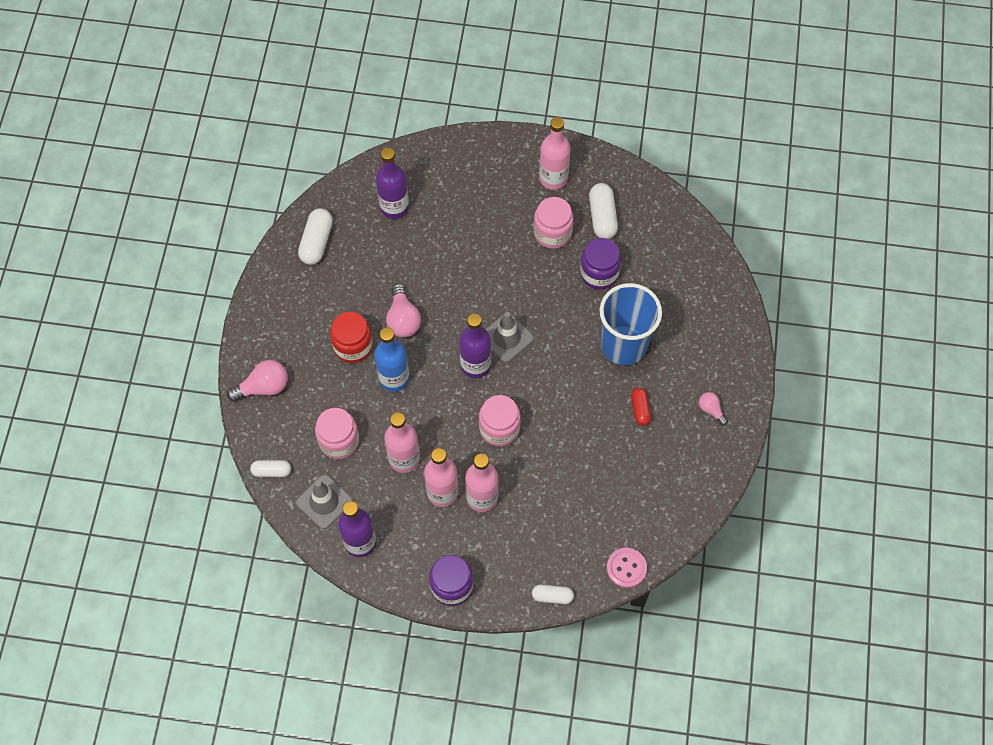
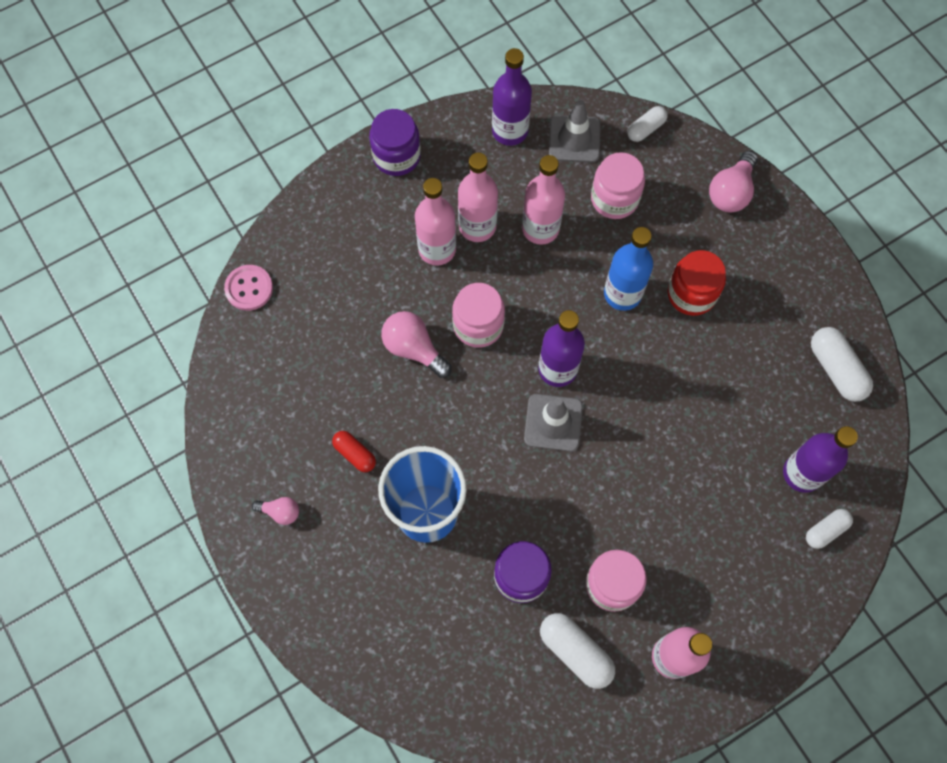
camera: 140 degrees right, 5 degrees up
(403, 319) = (671, 358): pink light bulb -> pink light bulb (414, 348)
(552, 596) = (299, 214): white capsule -> white capsule (826, 530)

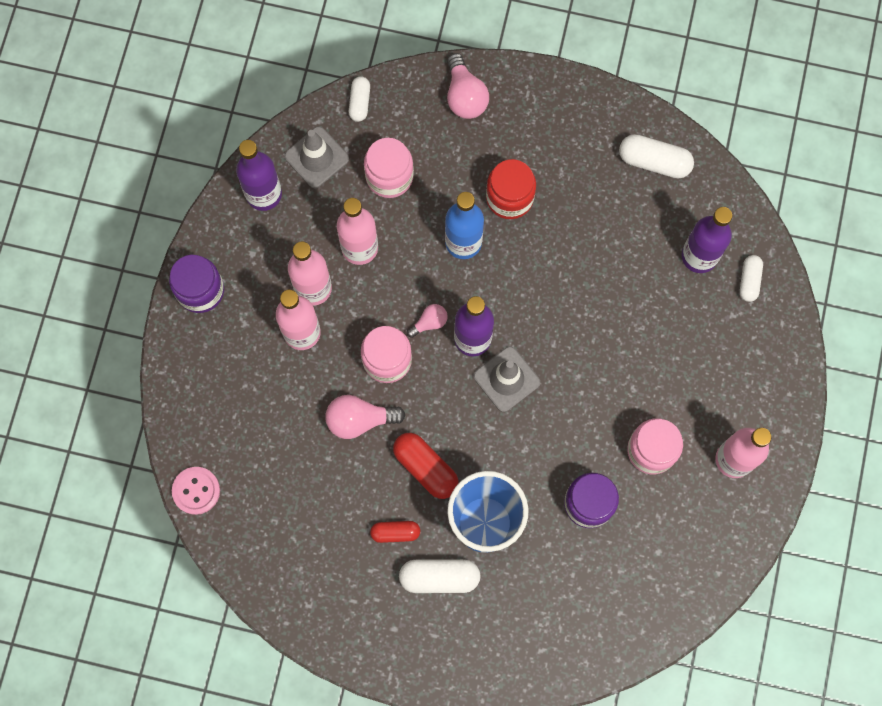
camera: 45 degrees left, 5 degrees up
(280, 512) = (386, 622): pink light bulb -> pink light bulb (429, 323)
(425, 429) = (426, 468): none -> red capsule
(575, 652) = (671, 517): white capsule -> white capsule (439, 577)

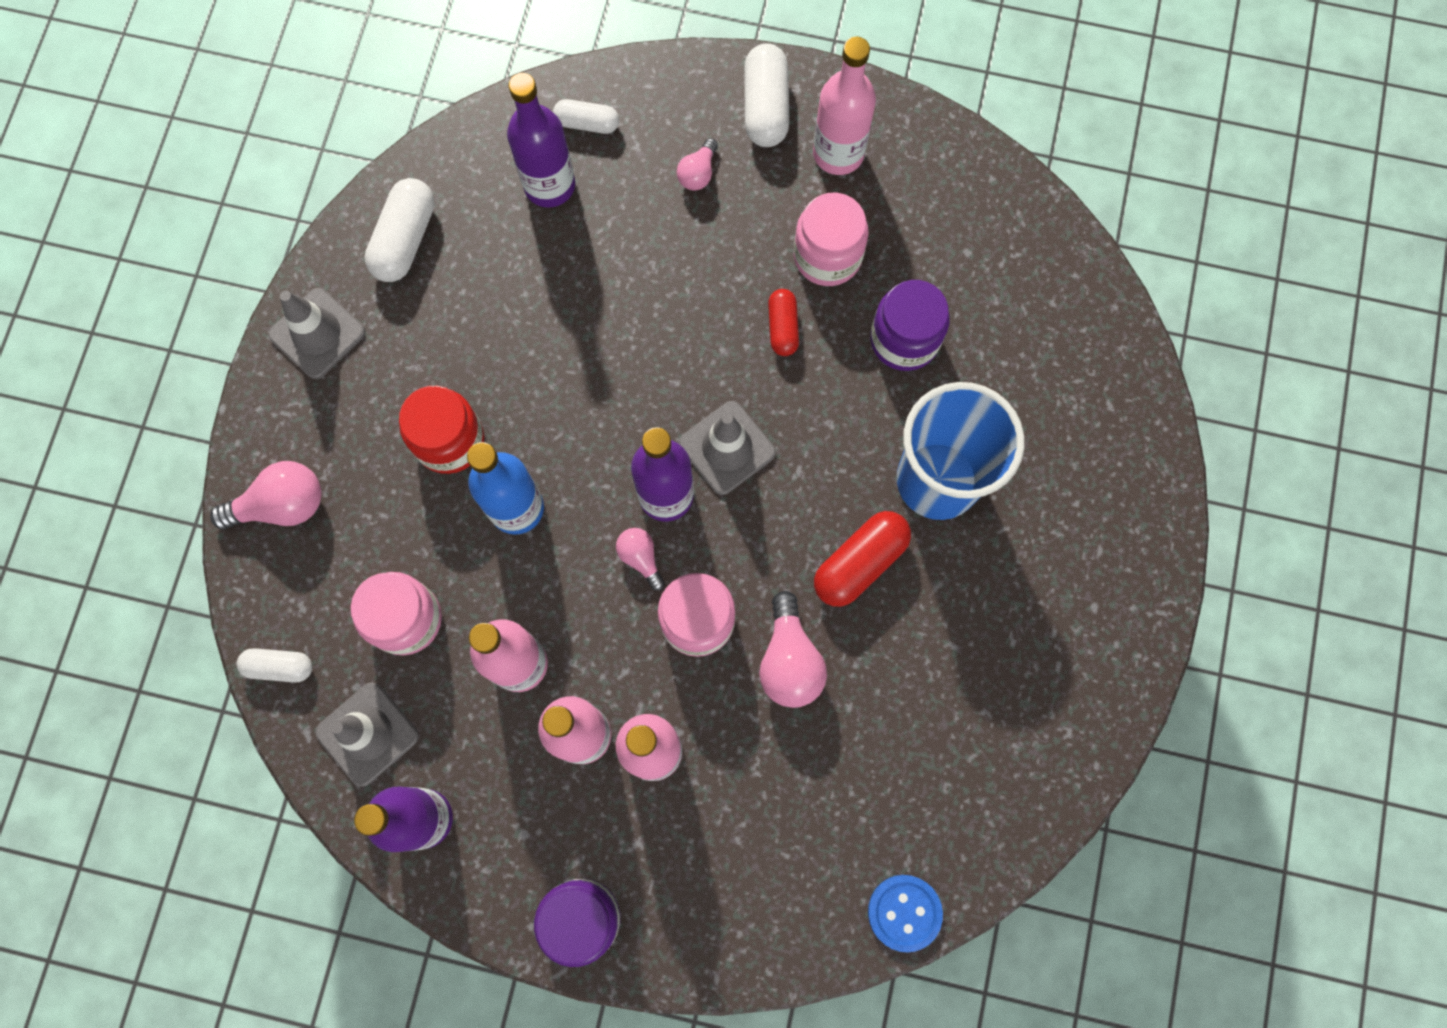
camera: 90 degrees left, 0 degrees up
(196, 491) = (904, 912): pink button -> blue button
(395, 532) = (956, 606): red capsule -> red capsule (782, 327)
(439, 577) = (1017, 543): white capsule -> white capsule (766, 107)
(584, 109) = (317, 333): none -> grey traffic cone
(713, 359) = (698, 173): none -> pink light bulb

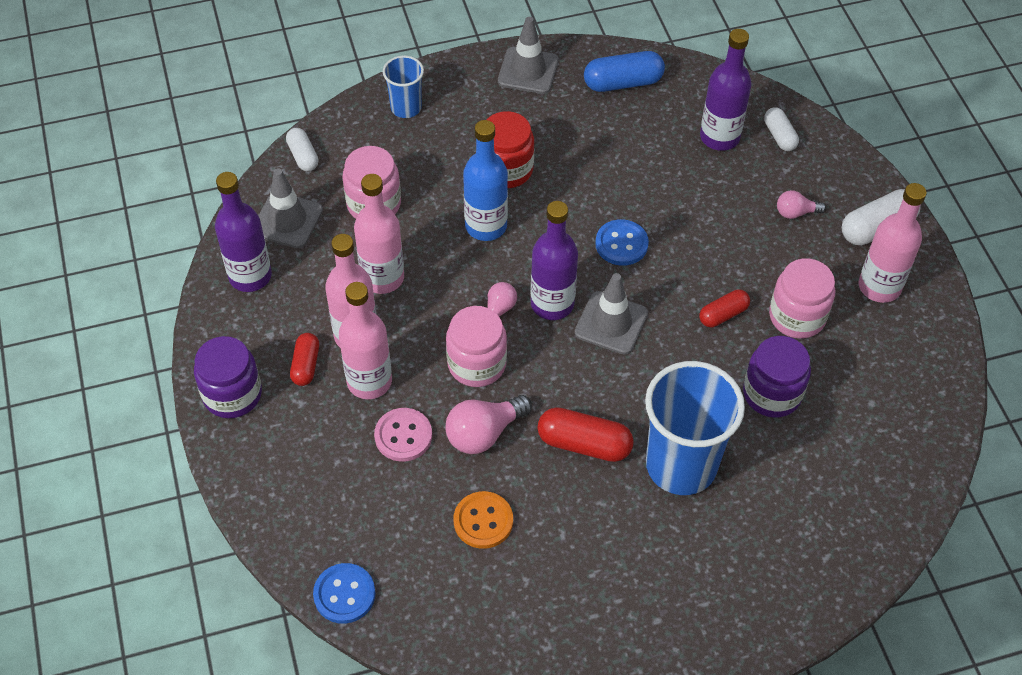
camera: 60 degrees right, 20 degrees down
(282, 505) = (406, 107): pink light bulb -> blue cup
(405, 239) = (623, 83): white capsule -> blue capsule
(590, 813) = (306, 365): none -> red capsule
(630, 376) = (621, 244): none -> blue button
(745, 750) = (403, 436): none -> pink button
(895, 719) = (483, 521): none -> orange button

